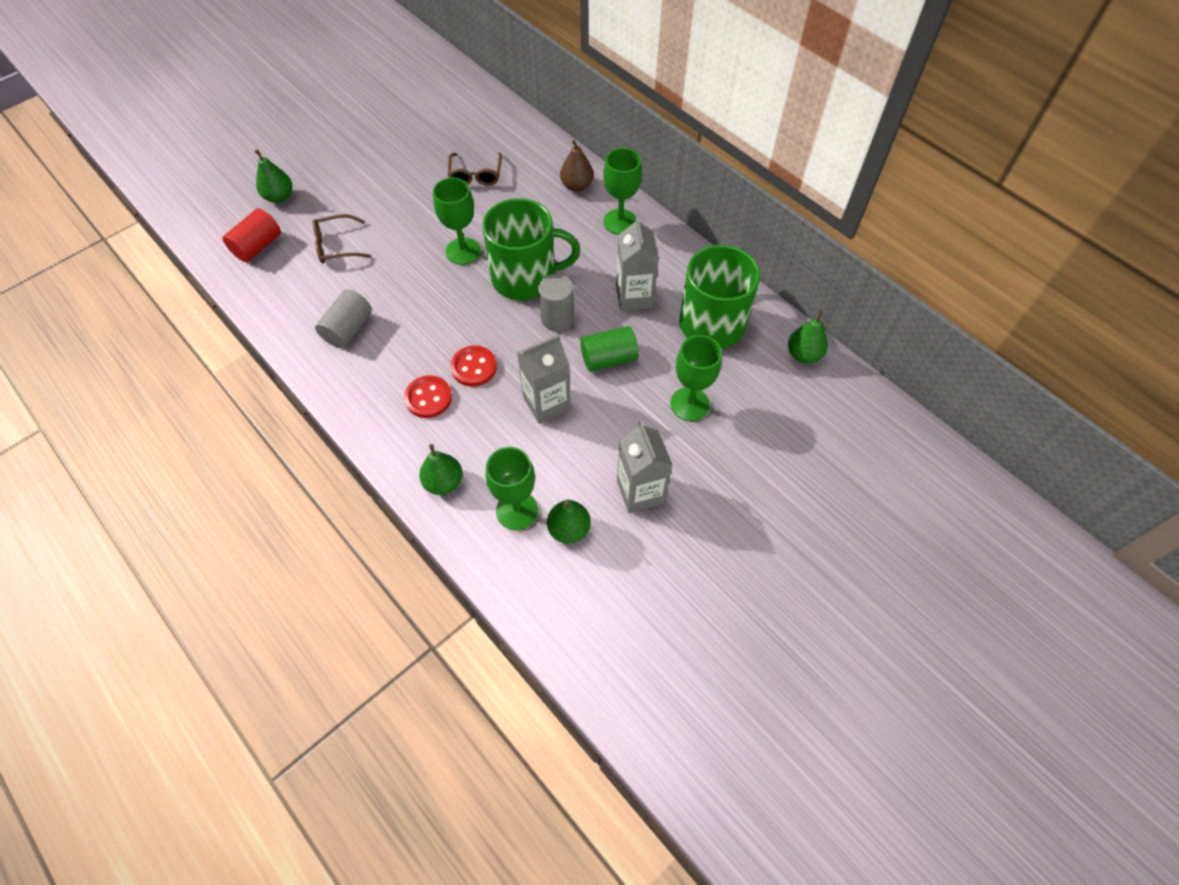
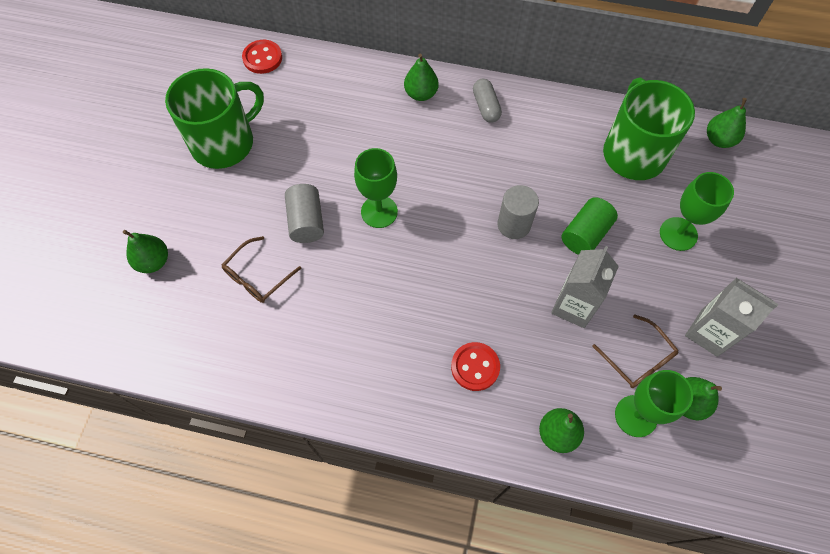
camera: 35 degrees left, 5 degrees up
(258, 246) = (179, 324): red cylinder -> none
(348, 329) = (344, 350): grey cylinder -> grey cylinder (306, 221)
(474, 367) = (487, 313): red button -> red button (262, 58)
(475, 175) = (324, 133): brown glasses -> brown glasses (638, 359)
(526, 277) = (454, 203): green mug -> green mug (224, 142)
(577, 186) = (421, 94): brown pear -> green pear
(620, 222) = (485, 106): green goblet -> grey capsule
(634, 297) = (556, 168): grey carton -> none

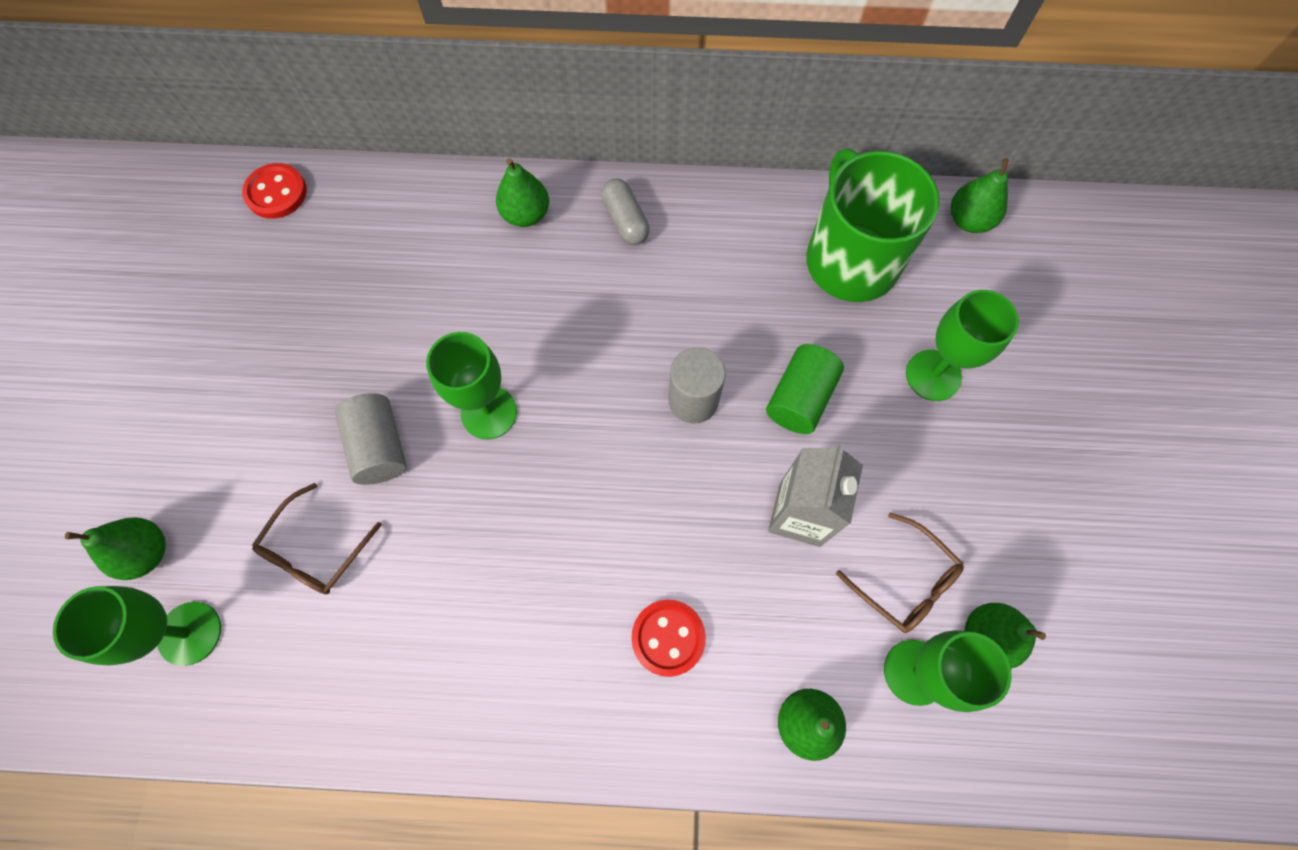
camera: 10 degrees left, 5 degrees up
(173, 313) = (189, 633): none -> green goblet
(224, 142) = (234, 338): green mug -> none
(709, 333) = (1000, 522): grey carton -> none

